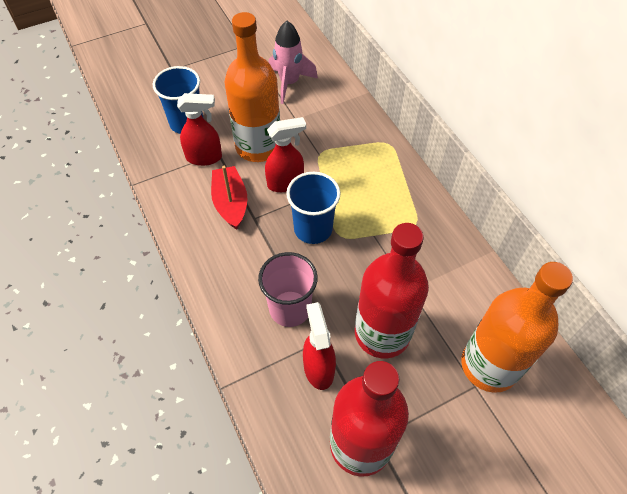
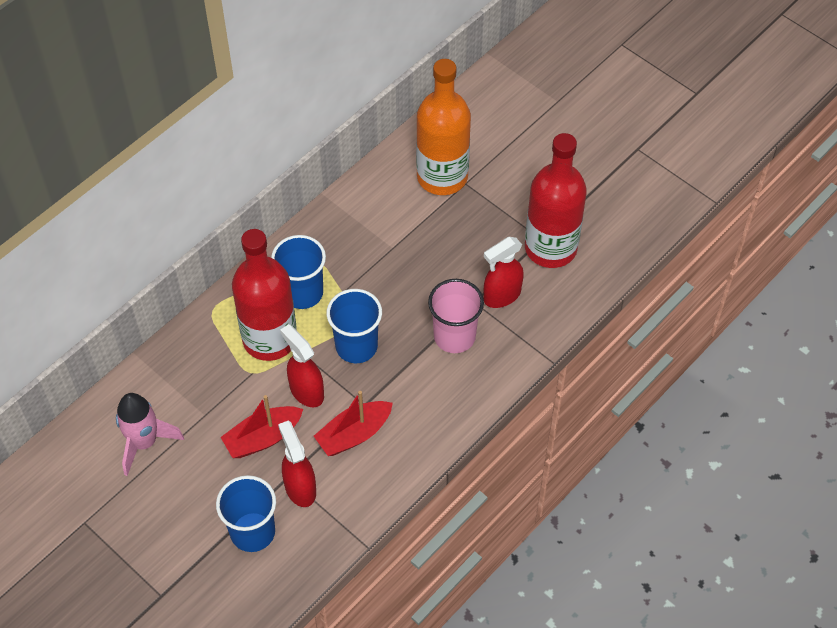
camera: 110 degrees left, 0 degrees up
(258, 146) = (263, 438): orange bottle -> red boat
(382, 333) = (447, 258): red bottle -> red bottle (270, 339)
(383, 206) = (302, 293): none -> blue cup

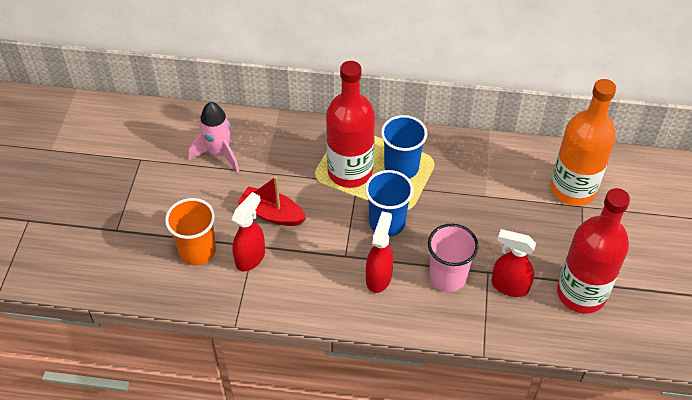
camera: 55 degrees right, 5 degrees down
(252, 532) = (197, 251): blue cup -> orange cup
(306, 391) = (327, 216): red spray bottle -> red spray bottle (379, 277)
(354, 434) = (316, 264): red boat -> none

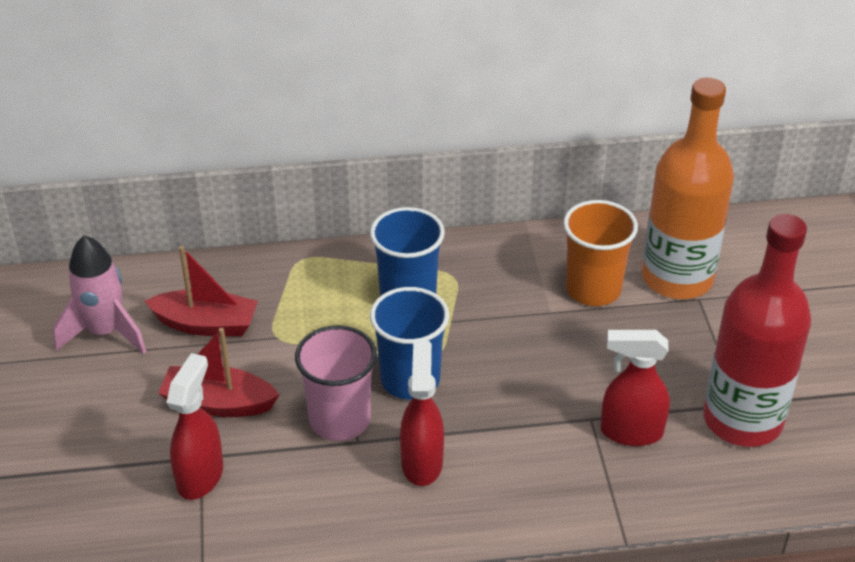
camera: 15 degrees left, 10 degrees down
(197, 251) = (106, 485): orange cup -> orange cup (593, 289)
(277, 161) = (206, 324): none -> red boat
(350, 171) = (328, 317): red bottle -> none
(447, 277) = (531, 438): pink cup -> pink cup (340, 420)

